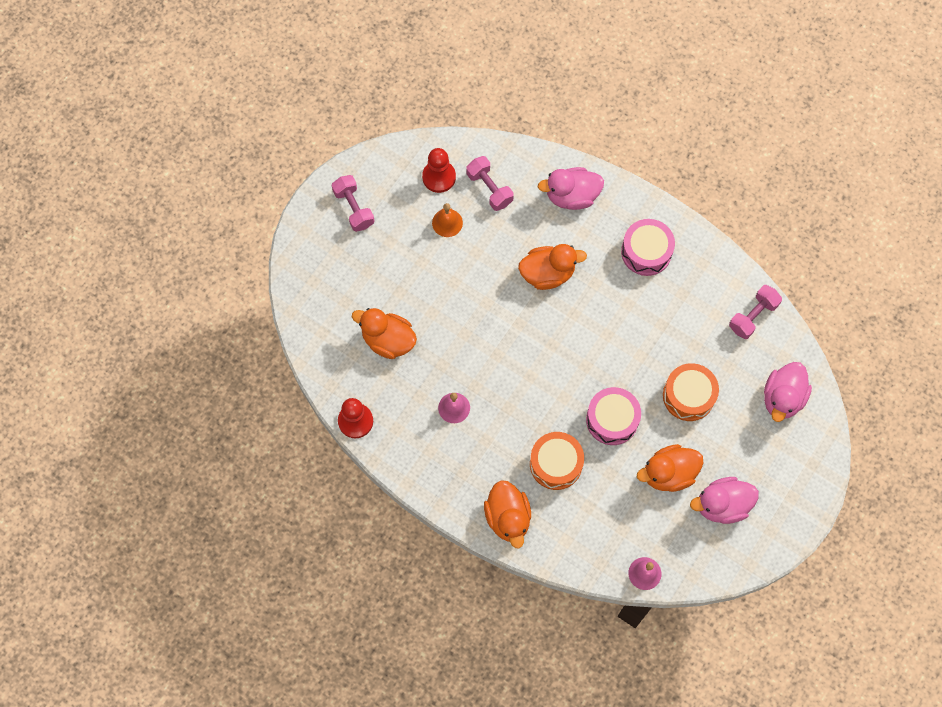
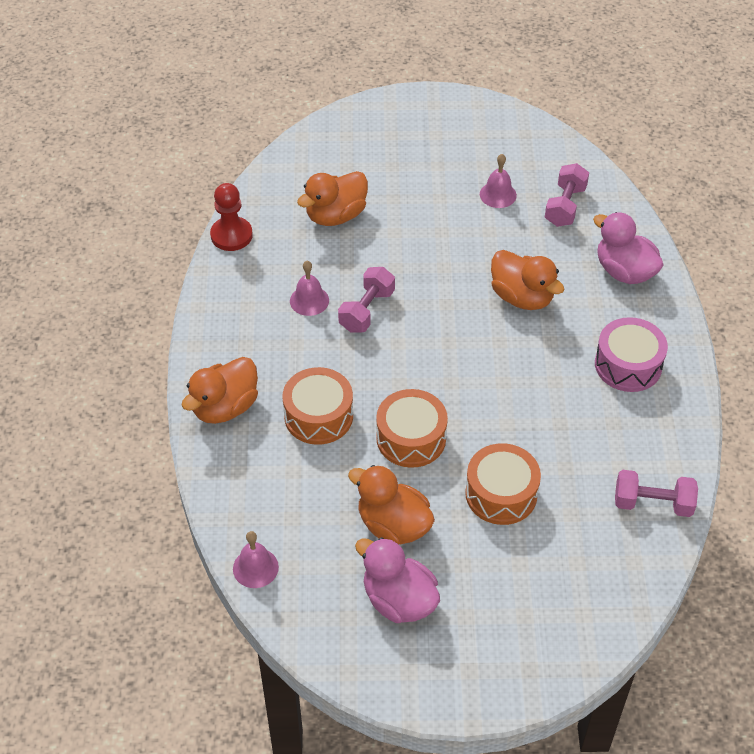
camera: 55 degrees right, 20 degrees down
(354, 208) = (445, 124): pink dumbbell -> pink dumbbell (367, 310)
(388, 340) = (335, 215): orange duck -> orange duck turned 120 degrees counterclockwise
(439, 177) = (538, 165): red pawn -> none
(447, 222) = (498, 194): orange bell -> pink bell
(612, 419) = (411, 438): pink drum -> orange drum
(782, 398) = (583, 589): pink duck -> none

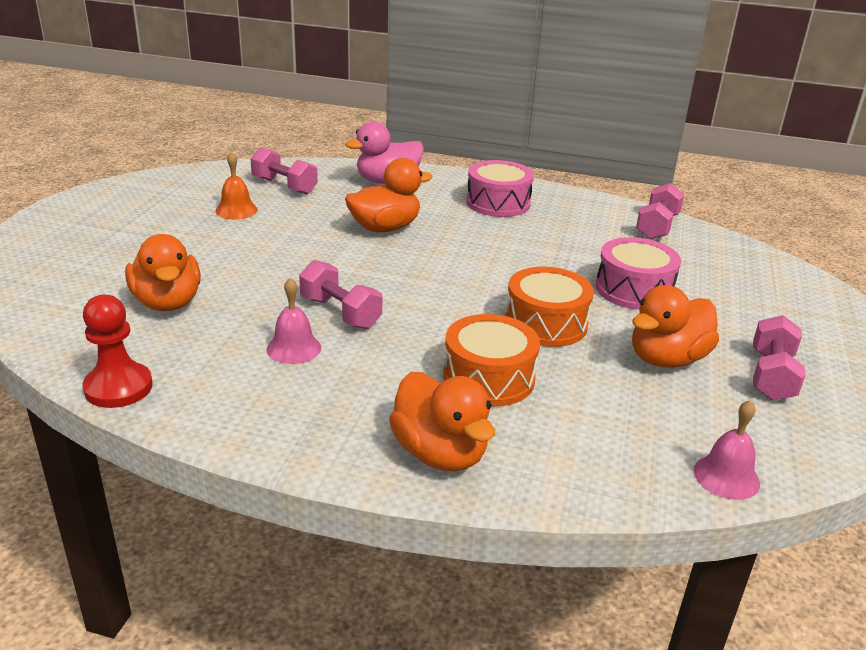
camera: 75 degrees left, 20 degrees down
(399, 600) = (771, 376): pink duck -> pink dumbbell
(498, 194) = (236, 210): pink bell -> orange bell
(501, 494) = (634, 290): orange drum -> pink drum

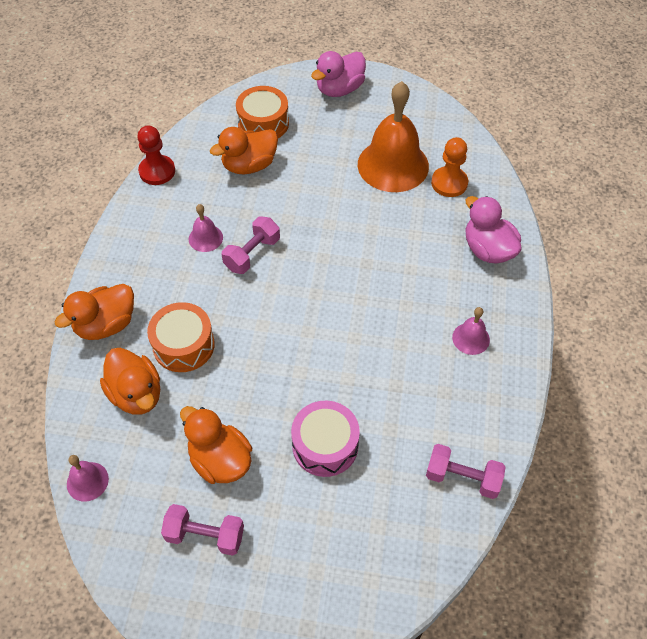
camera: 85 degrees right, 25 degrees up
(70, 226) = (339, 89): none -> pink duck
(236, 210) = (393, 165): orange bell -> orange bell, size x2.20
(284, 186) = (449, 183): pink dumbbell -> orange pawn
(385, 228) = (391, 261): orange duck -> orange duck (136, 394)
(498, 203) = (471, 338): pink drum -> pink bell
(546, 323) = (258, 379): orange drum -> orange drum (263, 123)

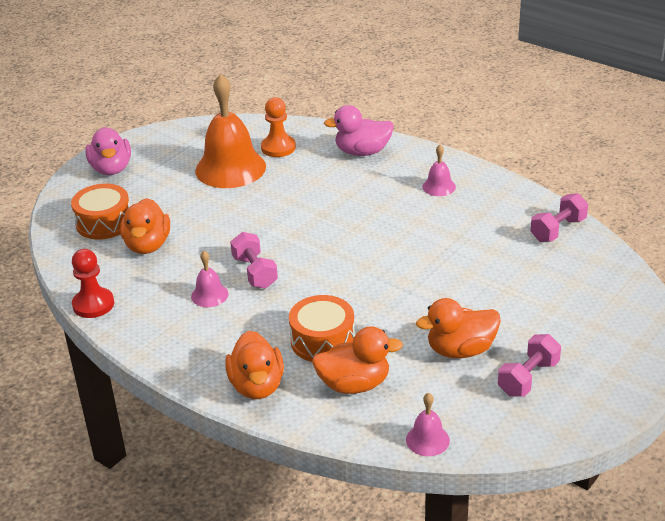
camera: 60 degrees left, 20 degrees down
(325, 445) = (485, 288): pink drum -> none

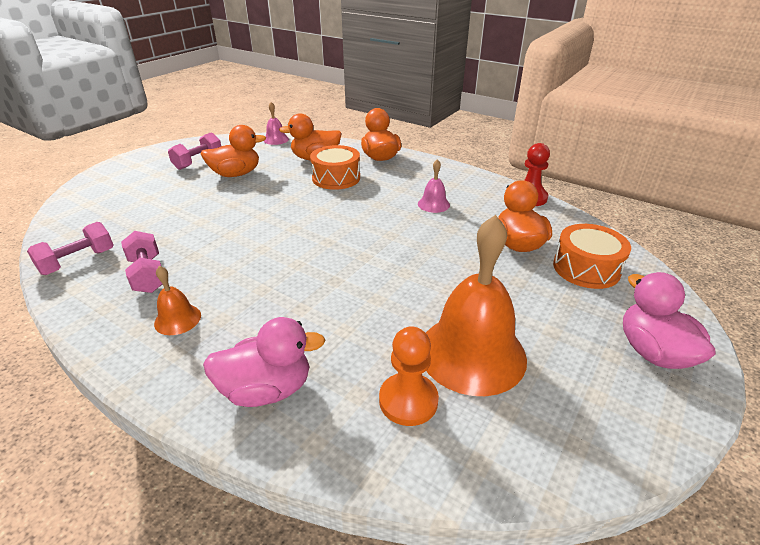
camera: 175 degrees right, 0 degrees up
(255, 272) = (399, 221): pink dumbbell -> pink dumbbell (148, 275)
(439, 187) = (177, 319): pink bell -> orange bell

